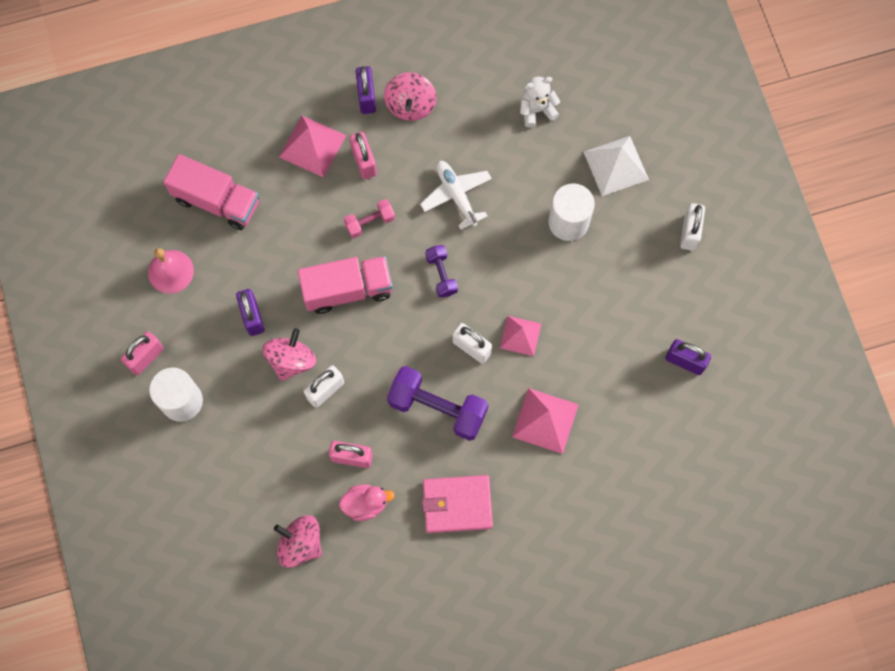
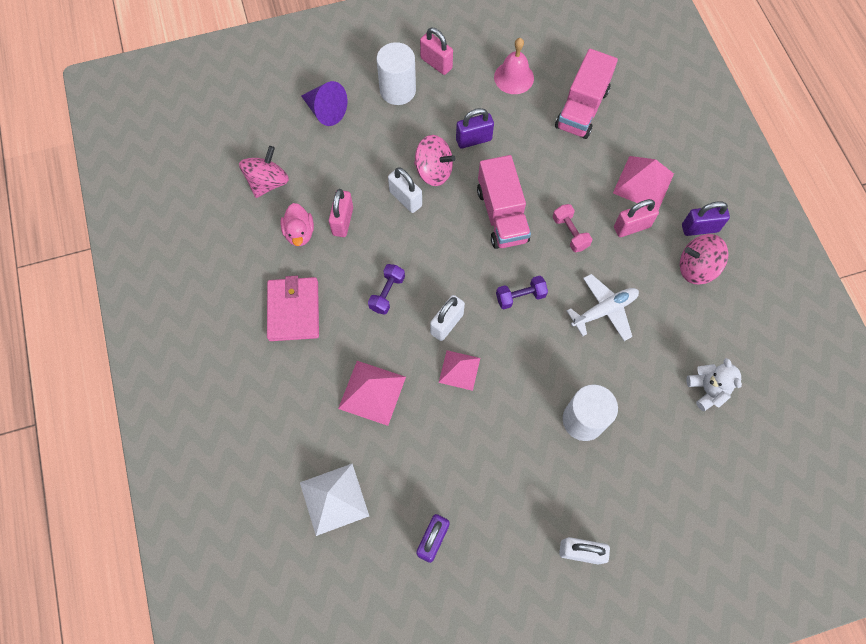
camera: 90 degrees right, 5 degrees down
(206, 483) = (326, 111): none -> purple cone
(437, 408) = (387, 293): purple dumbbell -> purple dumbbell, size x0.53
(616, 165) = (652, 472): white pyramid -> white pyramid (334, 499)

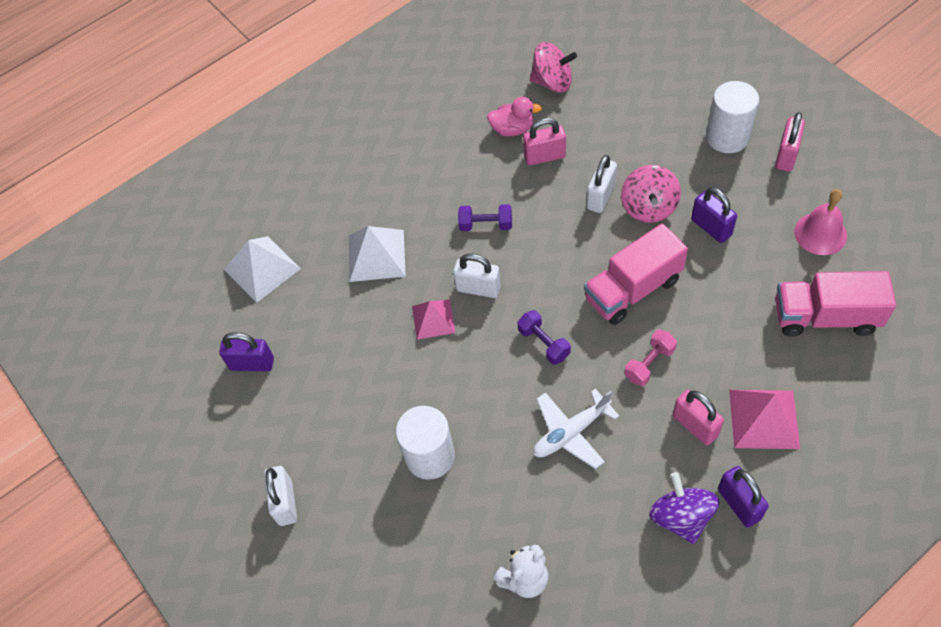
camera: 75 degrees right, 10 degrees down
(293, 310) = (430, 160): pink wallet -> none
(299, 233) = (512, 129): pink duck -> pink duck turned 150 degrees counterclockwise
(326, 111) = (661, 90): purple cone -> none
(372, 392) = (376, 255): pink pyramid -> white pyramid
(604, 310) = (570, 433): white plane -> white plane turned 105 degrees clockwise
(696, 268) = (681, 517): pink spinning top -> purple spinning top

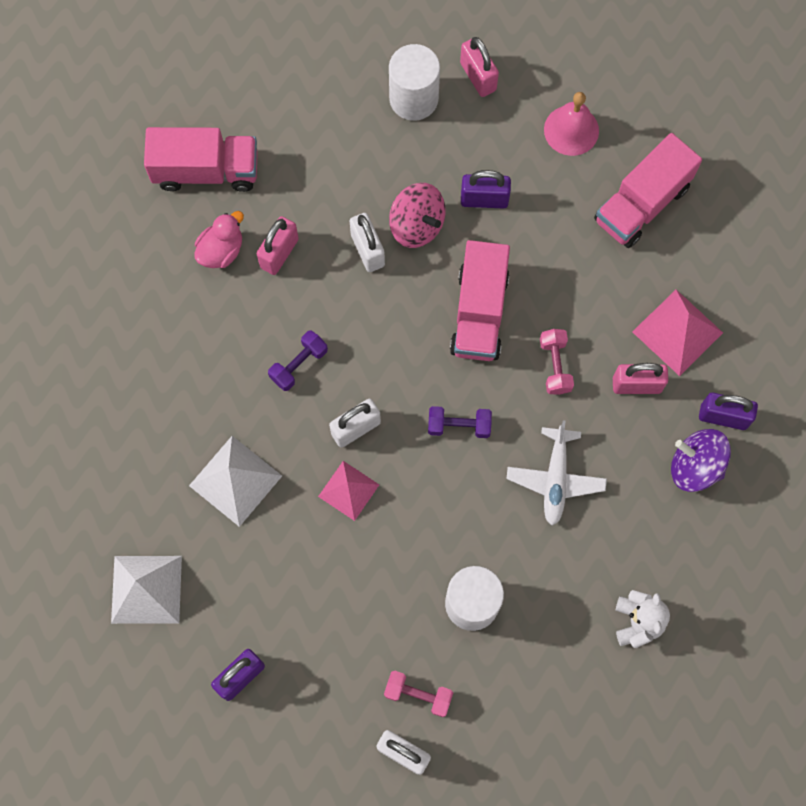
camera: 55 degrees left, 15 degrees up
(334, 477) = (418, 695): none -> pink dumbbell
(552, 82) = (206, 170): pink spinning top -> pink truck

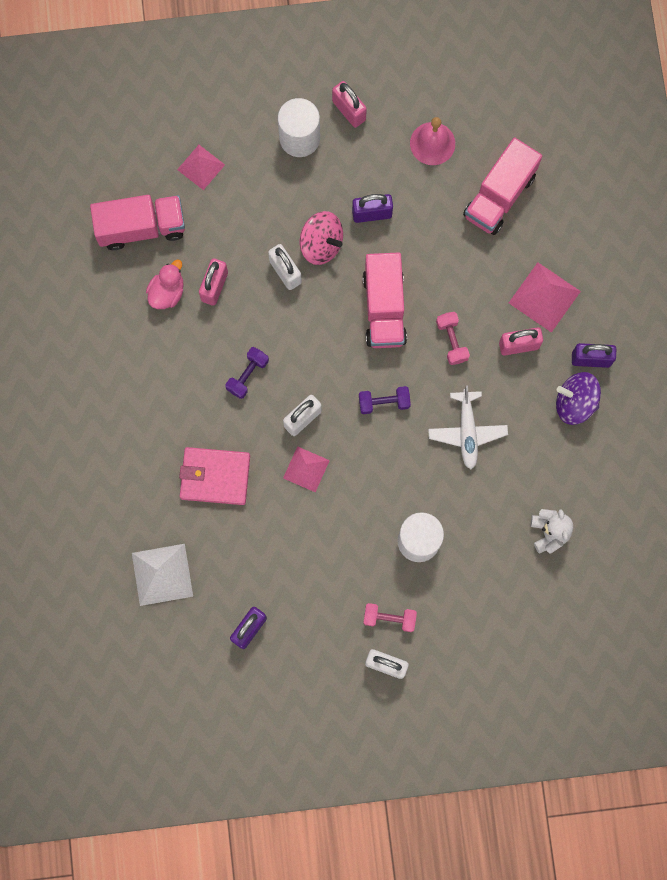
camera: 10 degrees left, 5 degrees up
(235, 480) = (215, 477): white pyramid -> pink wallet
(290, 112) = (201, 167): none -> pink pyramid

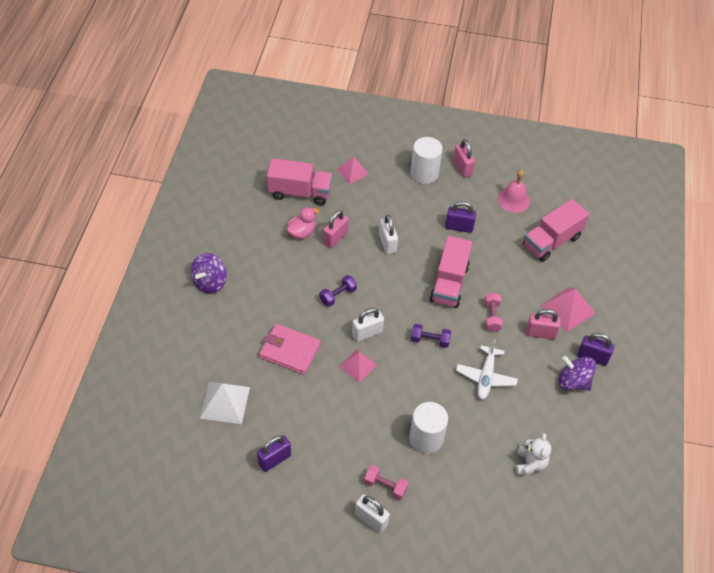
camera: 15 degrees right, 25 degrees down
(76, 411) = (210, 282): none -> purple spinning top
(321, 244) = (418, 234): pink spinning top -> none

